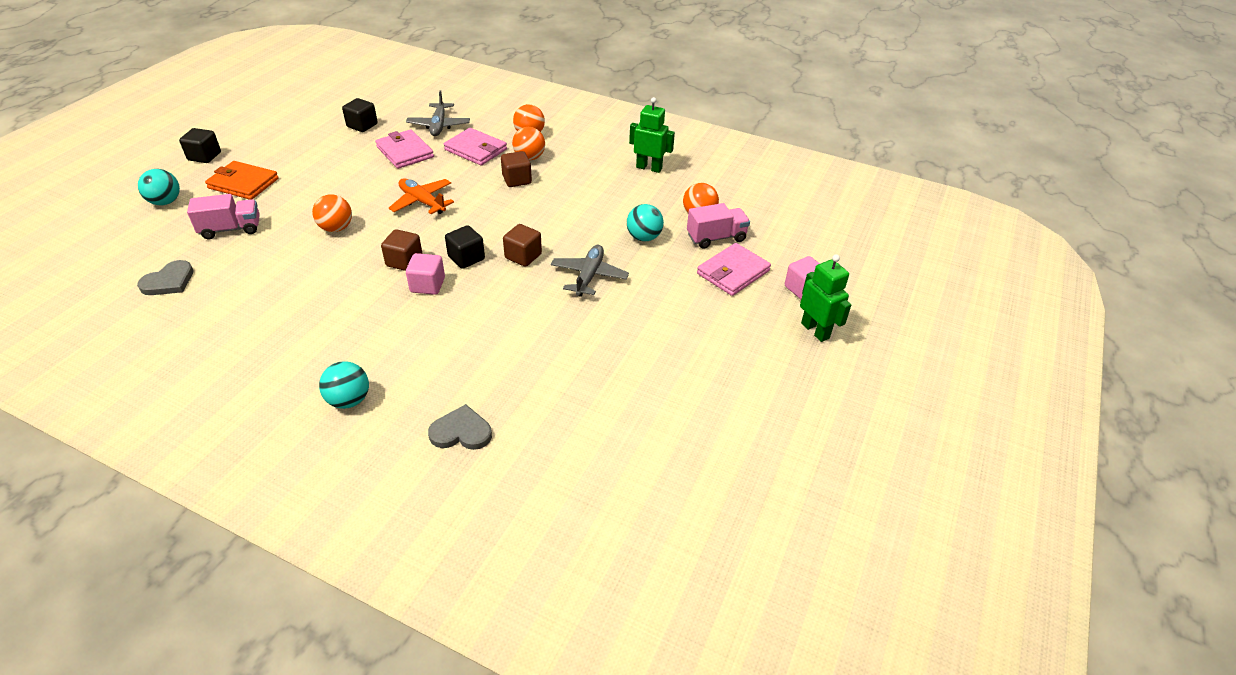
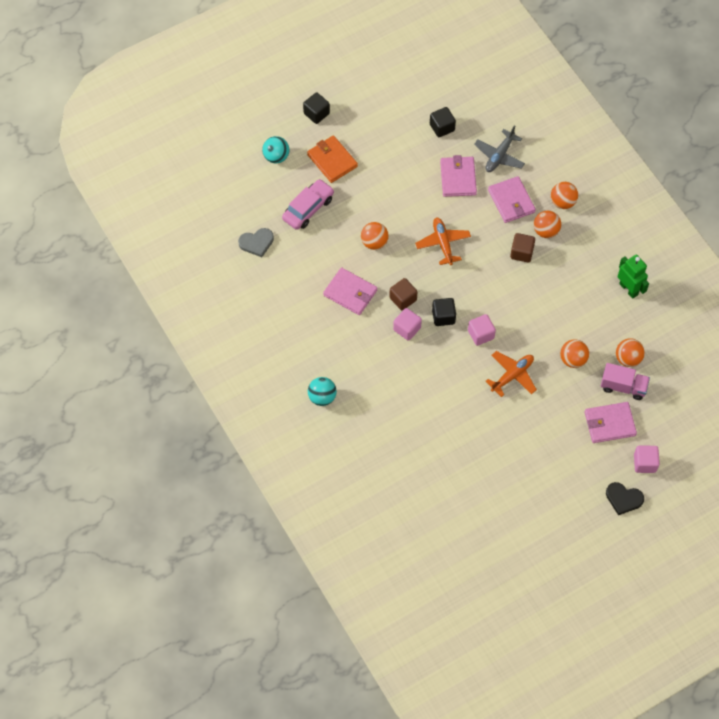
camera: 35 degrees right, 20 degrees up
(231, 229) = (308, 208): pink truck -> pink car
(330, 281) = (350, 293): none -> pink wallet
(461, 432) = (370, 452): grey heart -> none
(523, 256) = (481, 334): brown cube -> pink cube
(589, 276) = (512, 375): grey plane -> orange plane
(644, 237) = (573, 359): turquoise ball -> orange ball
(815, 330) = (623, 499): green robot -> black heart

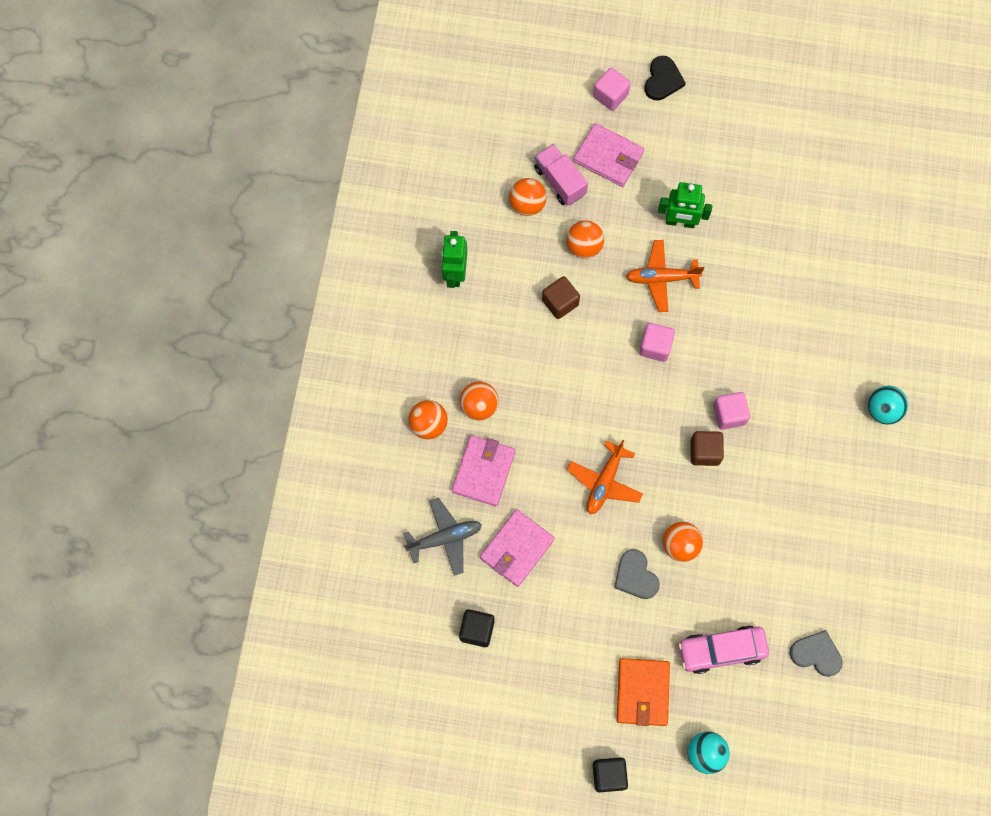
camera: 140 degrees left, 10 degrees up
(350, 293) = (757, 505): pink wallet -> none
(384, 210) = (635, 576): none -> grey heart
(443, 316) = (678, 397): black cube -> none
(521, 252) = (528, 402): brown cube -> brown cube (560, 302)
(531, 417) = (680, 222): none -> green robot
(623, 499) = (662, 80): black heart -> black heart turned 45 degrees clockwise

